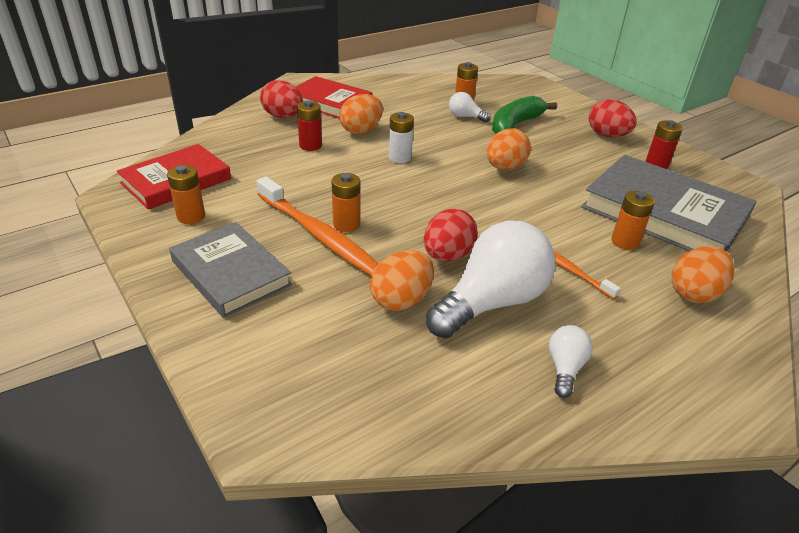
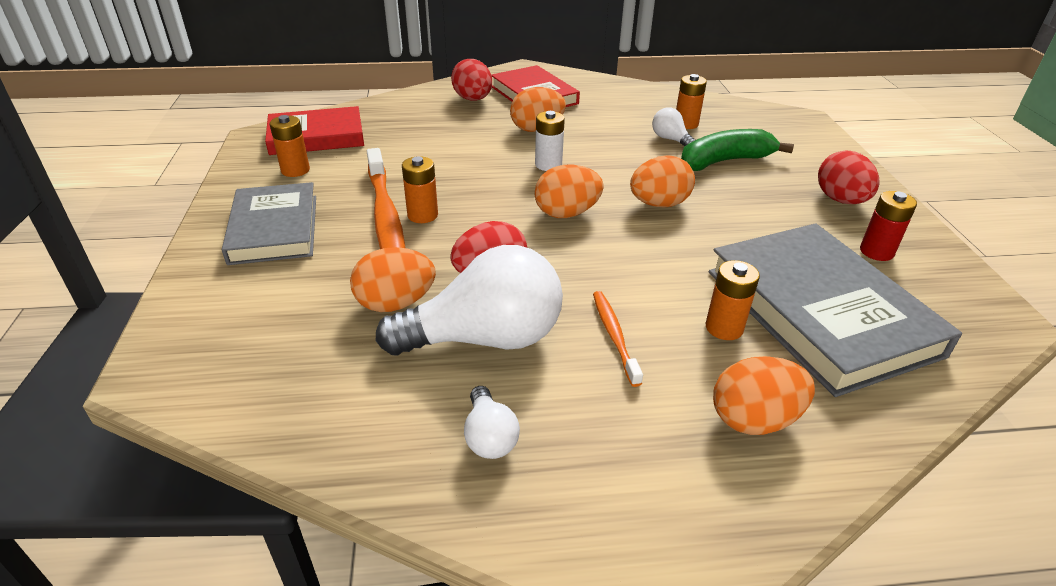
camera: 30 degrees right, 0 degrees up
(310, 145) = (469, 132): red battery -> none
(451, 192) = (566, 213): none -> orange egg
(565, 368) = (489, 437): white light bulb -> white light bulb turned 120 degrees clockwise

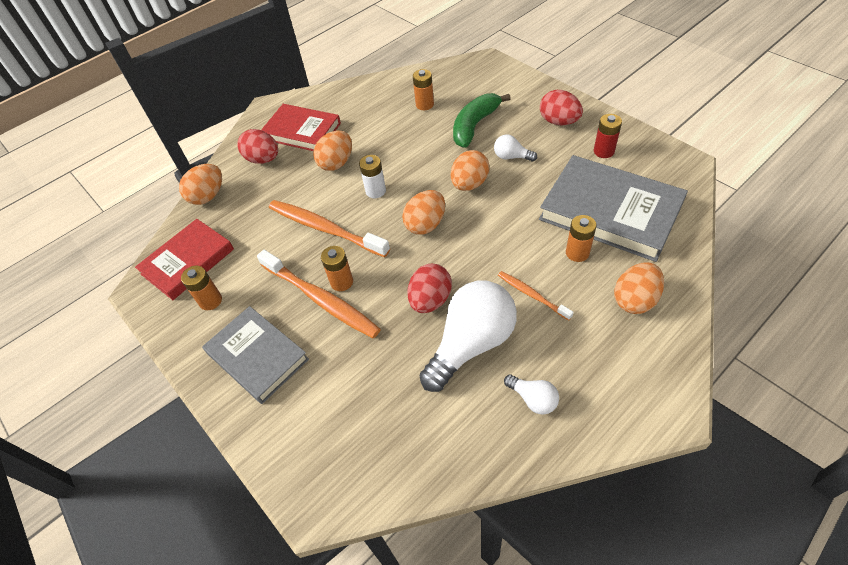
camera: 30 degrees left, 15 degrees up
(395, 303) = (398, 356): orange egg -> orange egg (208, 196)
(462, 169) = (325, 228): none -> orange toothbrush
(670, 140) = (428, 124): white light bulb -> white light bulb (511, 157)

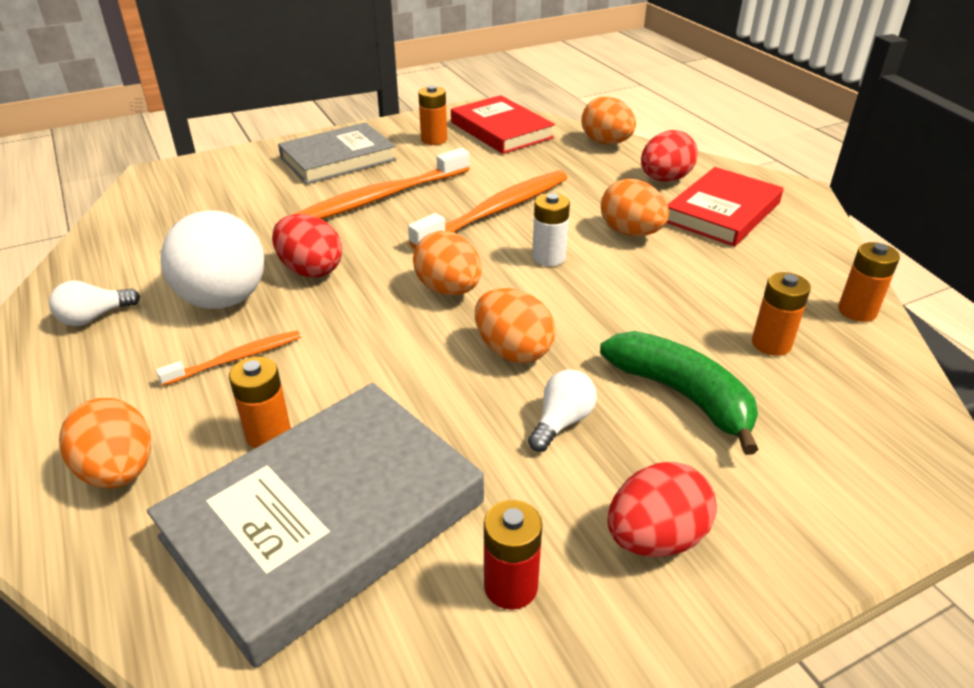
camera: 100 degrees right, 15 degrees down
(341, 282) = (395, 213): orange battery -> orange battery (857, 311)

